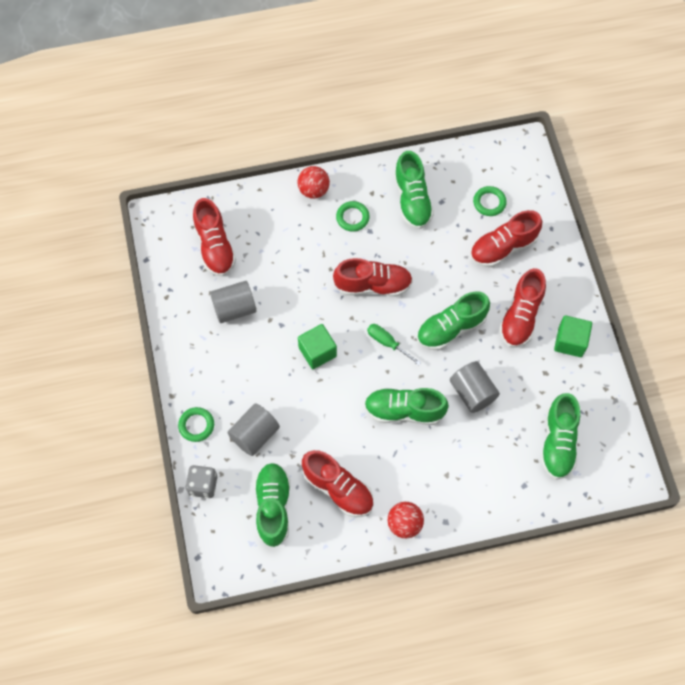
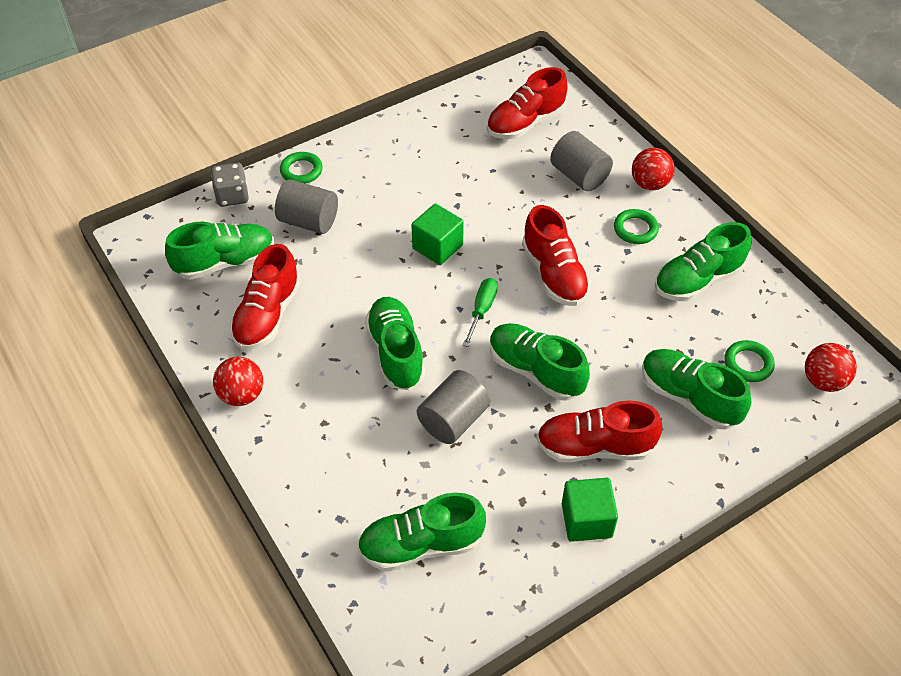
camera: 70 degrees right, 15 degrees down
(234, 308) = (457, 160): grey cylinder -> grey cylinder (579, 176)
(503, 247) = (689, 398): red shoe -> green shoe
(516, 168) = (823, 381): none -> red ball

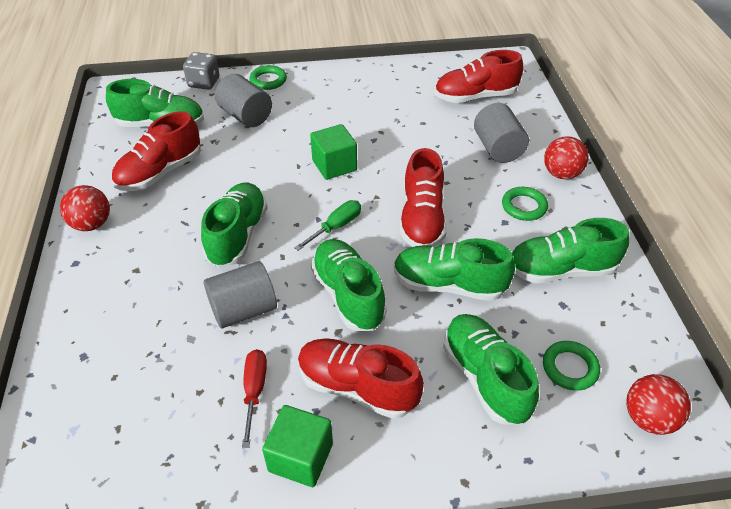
camera: 25 degrees right, 5 degrees down
(421, 545) = (130, 411): green shoe -> green shoe (449, 285)
(513, 485) = (254, 391): none -> red screwdriver

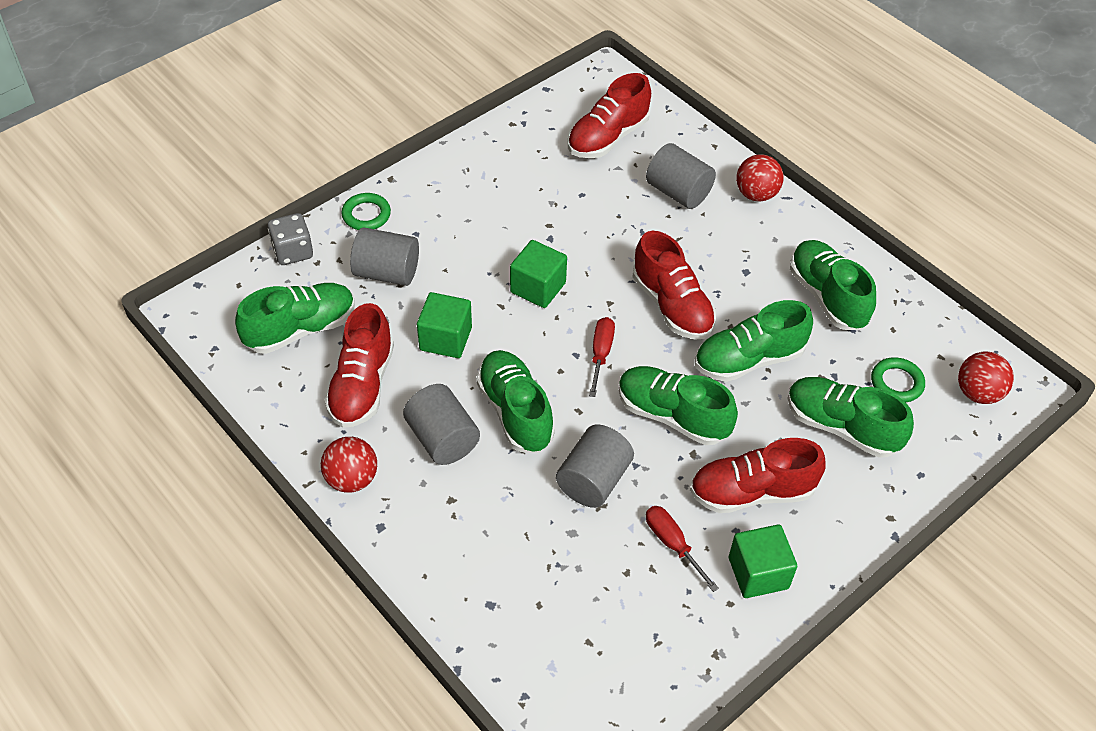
camera: 35 degrees left, 5 degrees up
(172, 228) = (442, 439): none -> grey cylinder
(241, 169) = (445, 339): none -> green cube
(336, 227) = (600, 354): green screwdriver -> red screwdriver
(524, 206) = (750, 246): green ring -> none
(560, 270) = (827, 296): green shoe -> green shoe turned 105 degrees clockwise

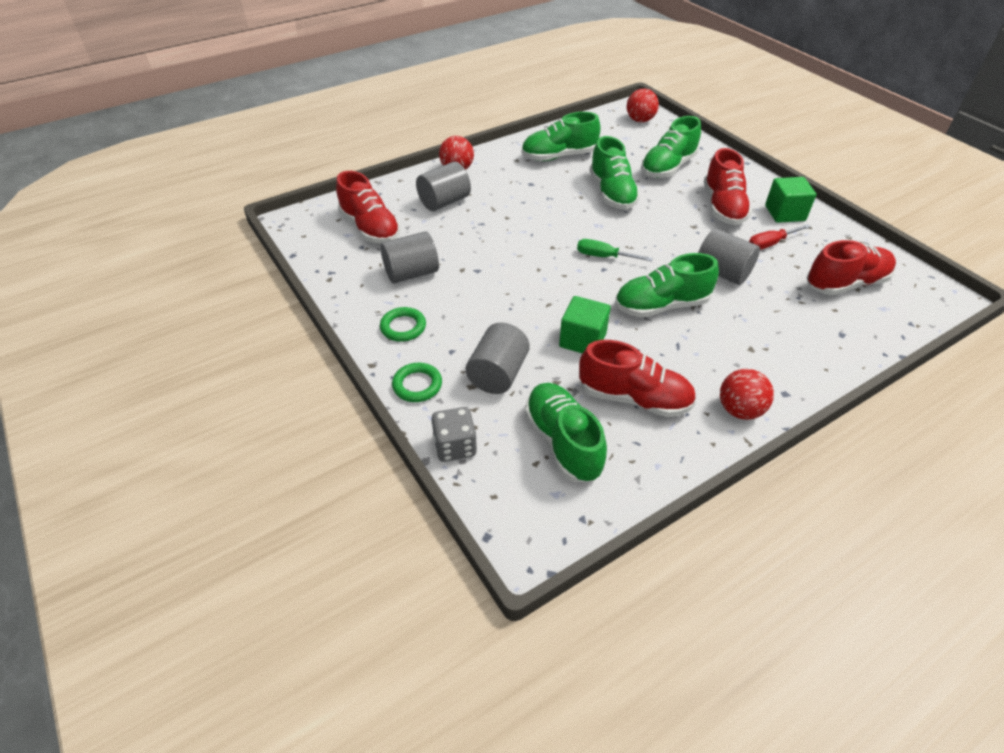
camera: 80 degrees left, 5 degrees down
(442, 439) = (691, 349): grey cylinder -> grey cylinder (411, 273)
(538, 287) = (531, 282): green cube -> none
(600, 354) = (604, 257): red screwdriver -> green screwdriver
(672, 305) = (559, 218): red shoe -> red shoe (845, 283)
(672, 416) = (662, 231): green shoe -> none
(896, 383) = (632, 144): green ring -> green ring (403, 327)

